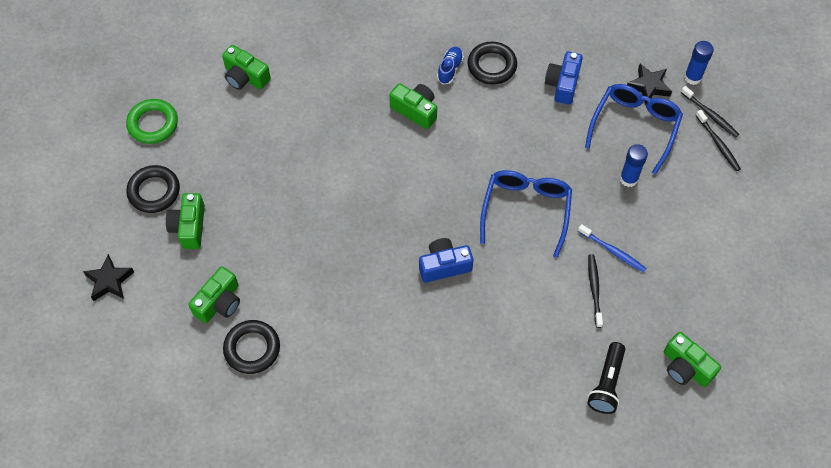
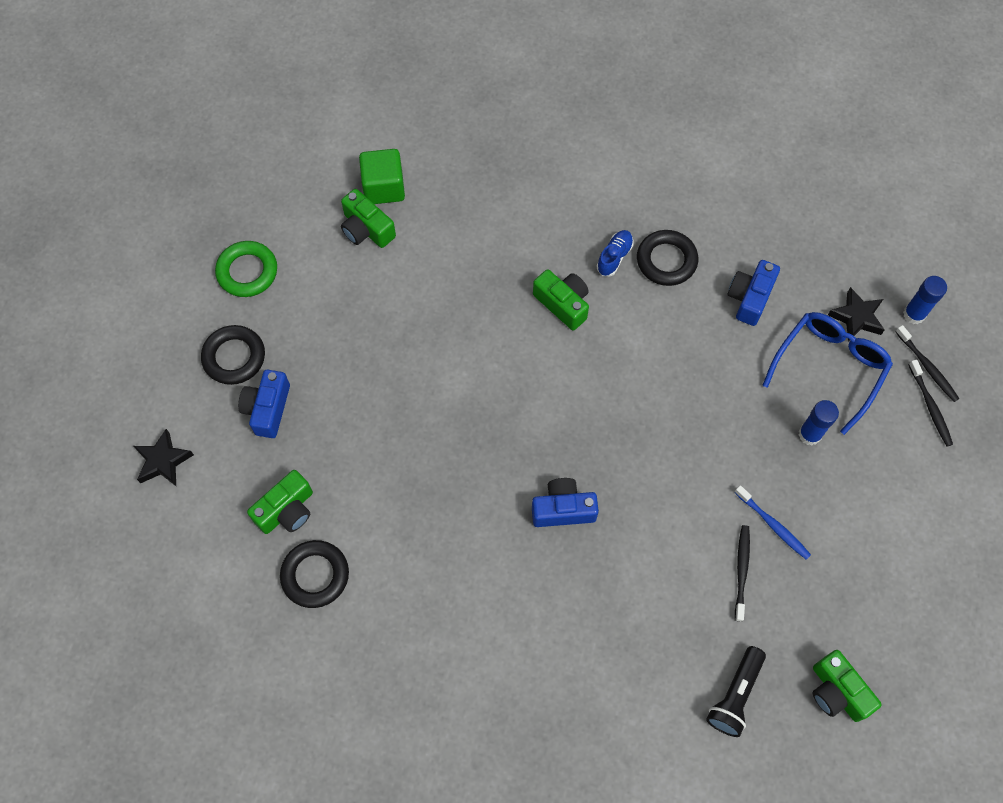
camera: 10 degrees right, 5 degrees up
(189, 227) = (267, 409): green camera -> blue camera
(254, 43) = (384, 187): none -> green cube
(526, 210) = (675, 454): blue glasses -> none

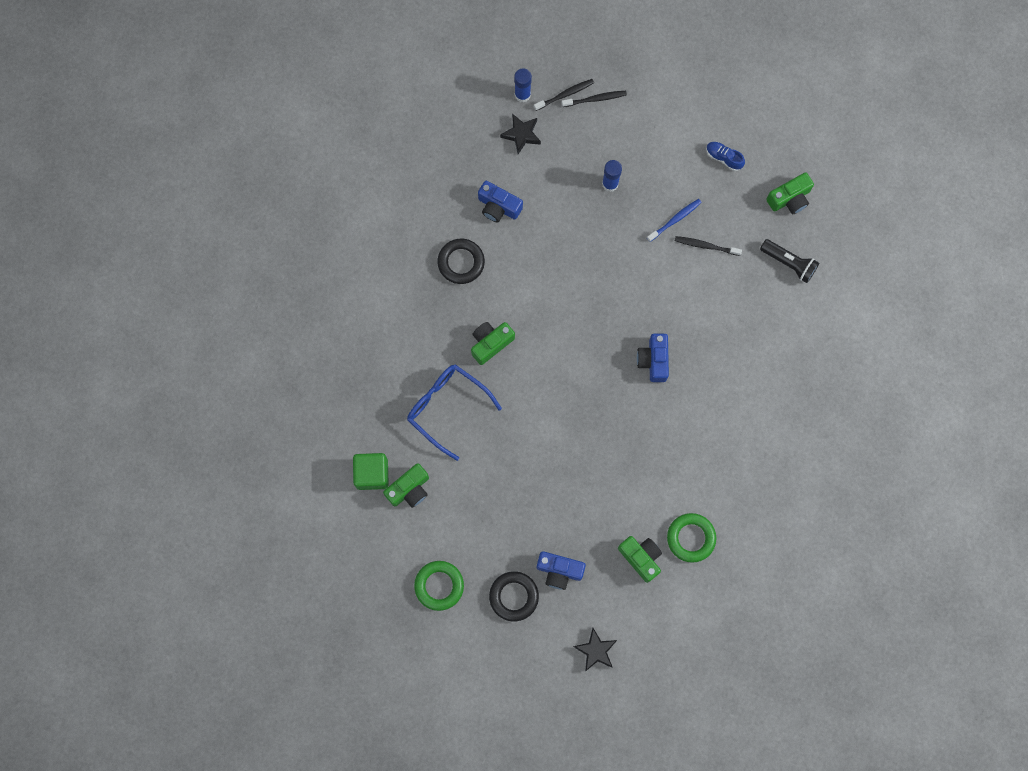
camera: 85 degrees left, 10 degrees up
(315, 575) = (691, 538): black ring -> green ring
(614, 257) = (454, 301): blue shoe -> blue shoe (723, 158)
(829, 368) = (560, 161): blue glasses -> blue glasses (447, 408)

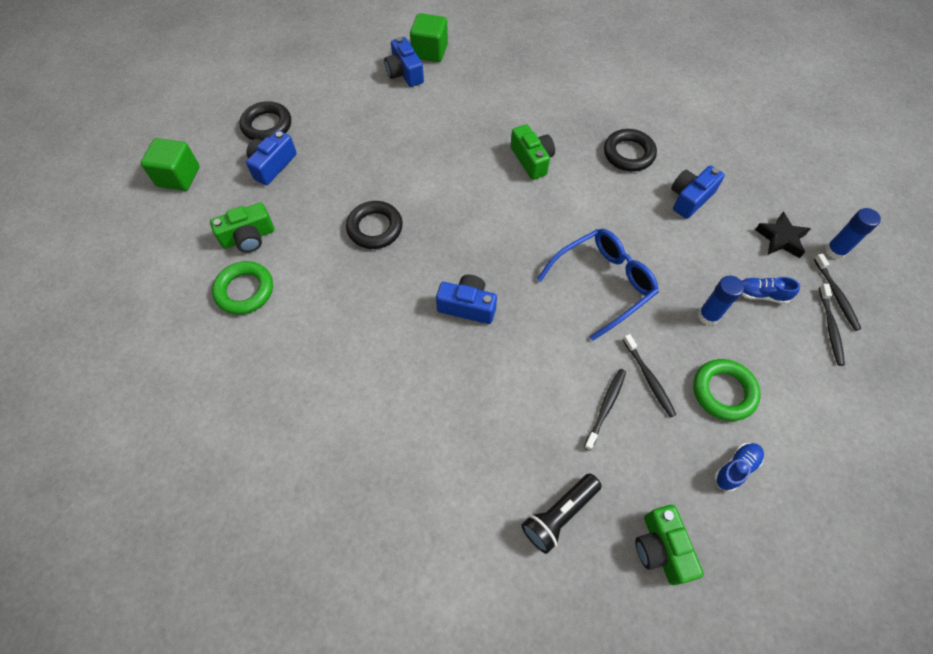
camera: 105 degrees right, 15 degrees down
(409, 489) = (404, 73): green camera -> blue camera
(439, 586) = (306, 76): green ring -> green ring (723, 392)
(447, 408) = (474, 113): blue glasses -> blue glasses (603, 284)
(580, 147) = (761, 294): none -> blue shoe
(595, 650) = (178, 177): black star -> green cube
(601, 455) = (375, 228): none -> black ring
(675, 219) = (649, 379): blue toothbrush -> black toothbrush

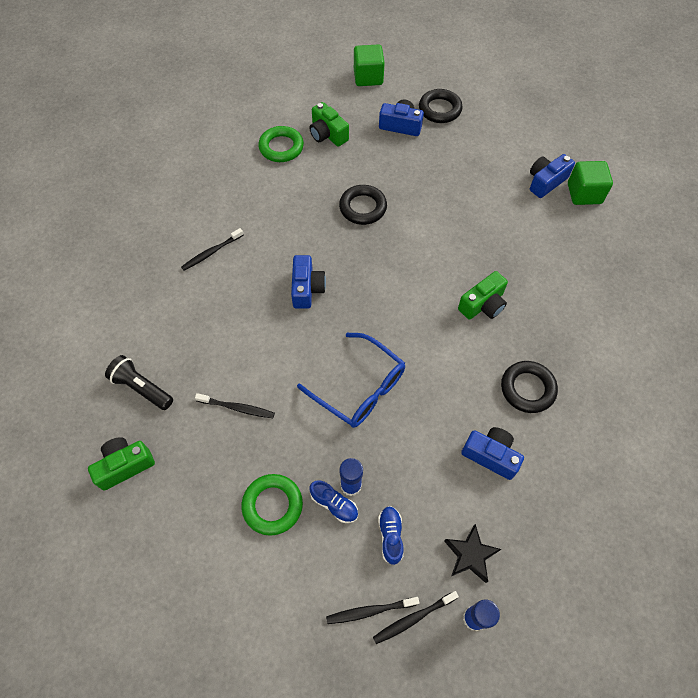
camera: 75 degrees right, 0 degrees up
(649, 379) = (271, 439): black toothbrush -> black toothbrush (211, 252)
(736, 468) = (200, 521): blue shoe -> blue shoe (334, 504)

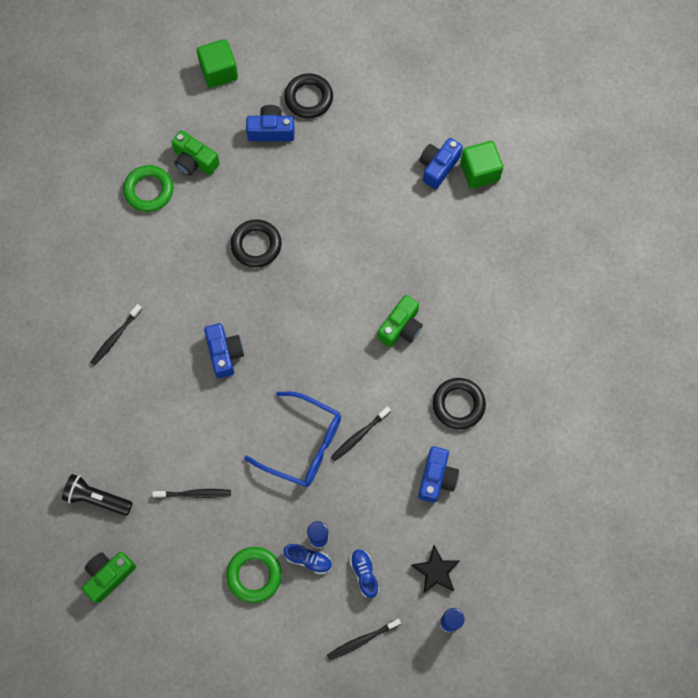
camera: 15 degrees left, 10 degrees up
(413, 618) = (399, 636): black toothbrush -> black toothbrush (359, 436)
(491, 455) = (436, 478): blue camera -> blue camera turned 90 degrees clockwise

